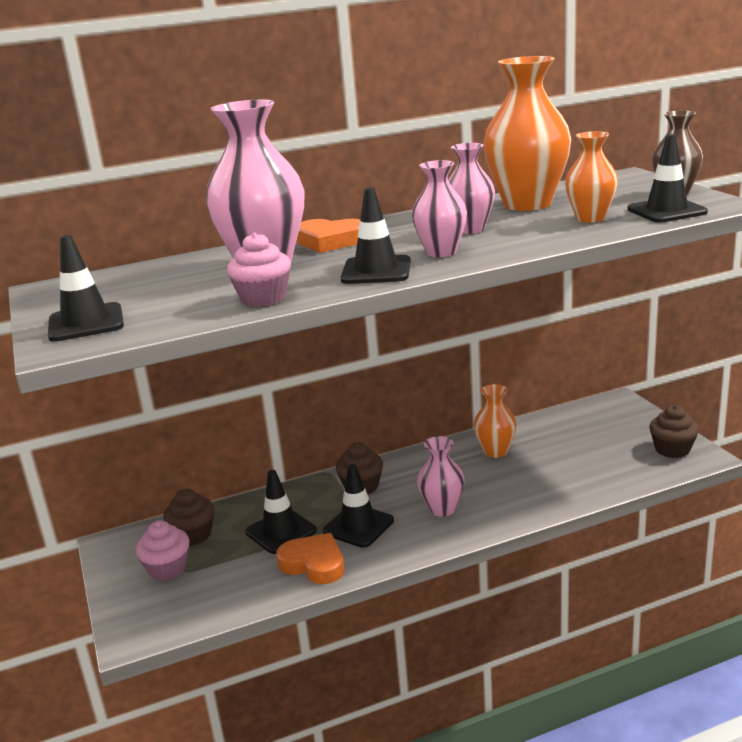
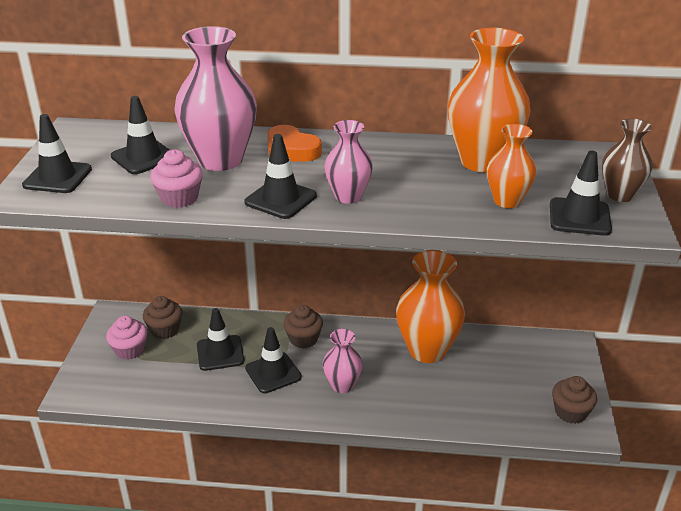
camera: 25 degrees right, 10 degrees up
(171, 284) = (144, 157): none -> black traffic cone
(314, 564) = (219, 390): orange heart -> none
(470, 229) = (401, 176): pink vase -> none
(495, 451) = (427, 350): orange vase -> orange vase, size x1.78

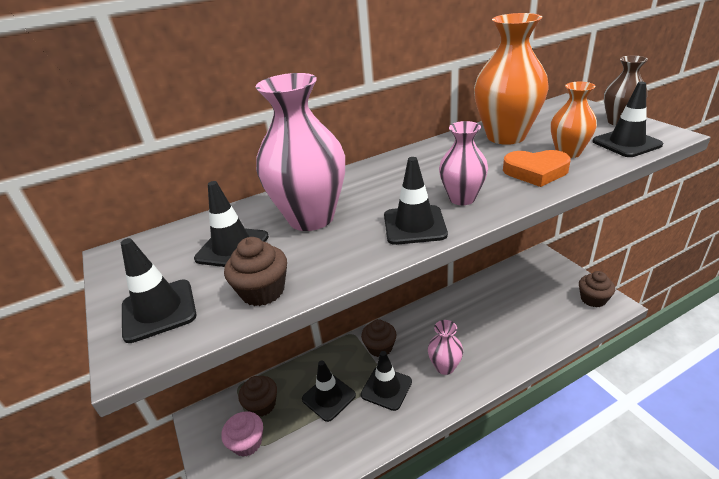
camera: 30 degrees left, 0 degrees up
(126, 195) = (263, 291): none -> brown cupcake
(179, 198) = (323, 268): pink cupcake -> none
(291, 150) = (359, 185): orange heart -> orange heart (535, 172)
(427, 350) = (469, 307): orange vase -> none

